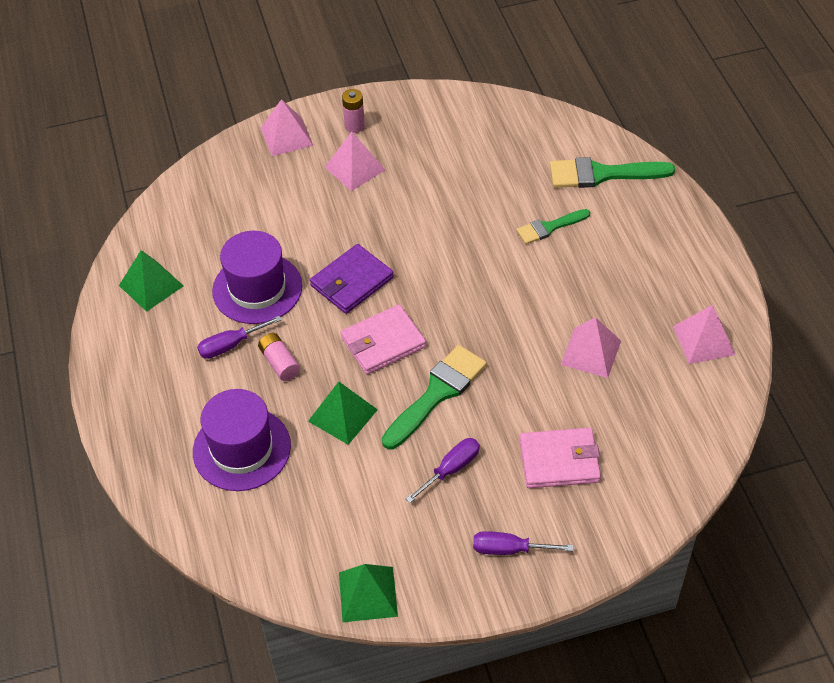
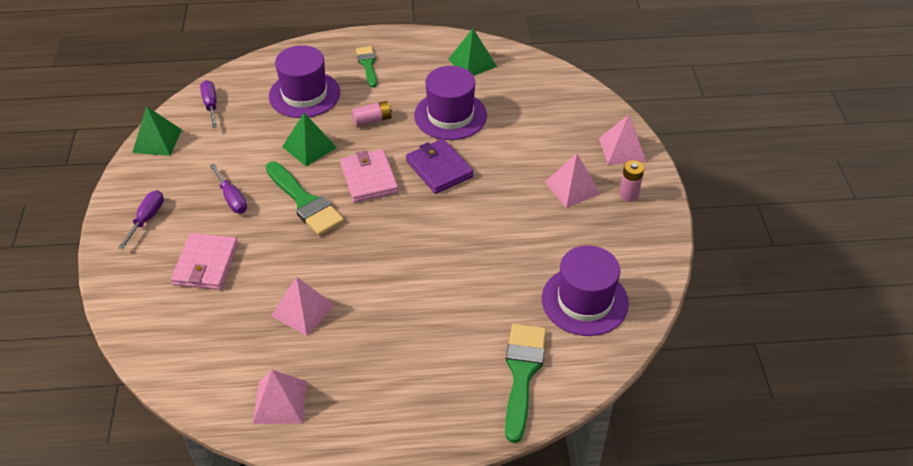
camera: 100 degrees right, 5 degrees down
(230, 345) = (399, 97): purple screwdriver -> purple screwdriver (211, 105)
(504, 143) = (584, 301): none -> purple hat
(549, 227) = (461, 313): green brush -> green brush (367, 64)

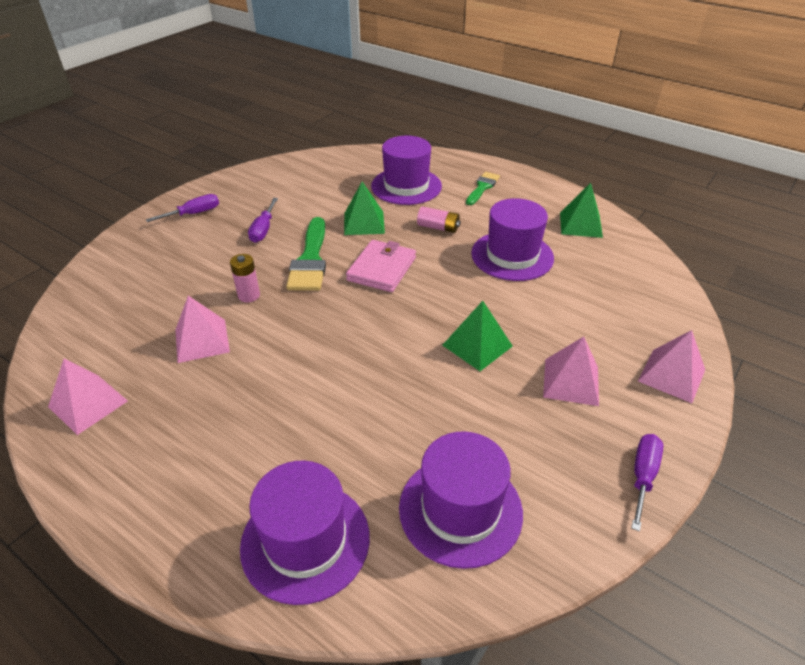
camera: 40 degrees right, 5 degrees down
(157, 141) = (267, 170): green pyramid -> green pyramid (477, 345)
(206, 264) = (186, 264): pink wallet -> none
(211, 105) = (331, 164): purple screwdriver -> purple screwdriver (643, 476)
(439, 169) = (451, 293): purple wallet -> none
(522, 373) = (305, 541): green brush -> purple hat
(628, 195) = (633, 426): pink battery -> pink battery (249, 295)

